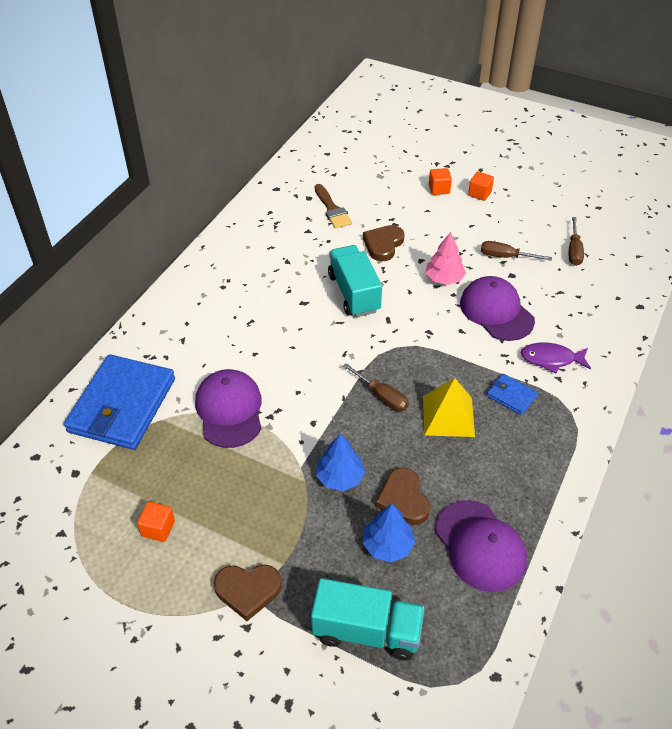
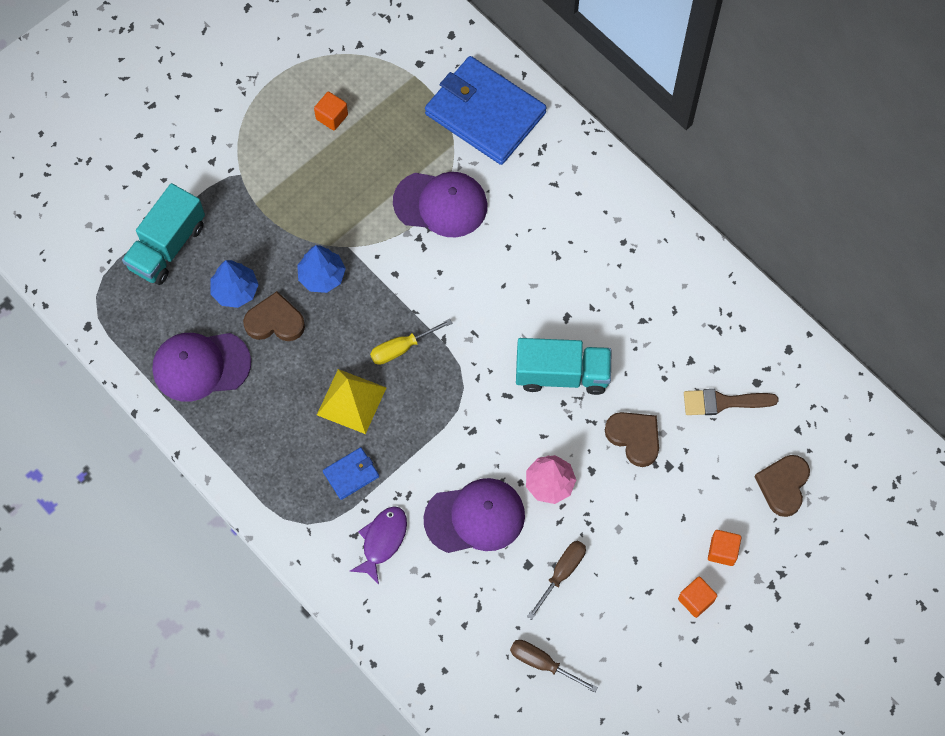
camera: 110 degrees right, 20 degrees up
(248, 591) = (242, 170): brown heart -> brown heart (783, 485)
(382, 396) = (401, 348): brown screwdriver -> yellow screwdriver

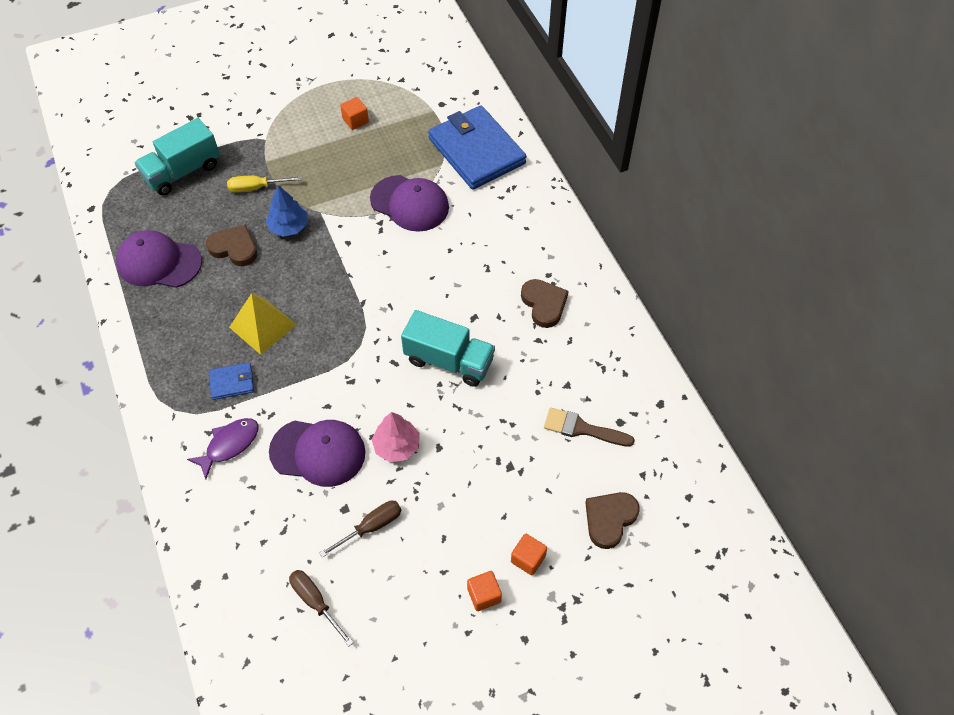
camera: 20 degrees right, 10 degrees down
(235, 290) = (216, 217): blue tree -> none
(401, 348) = (324, 298): yellow screwdriver -> yellow screwdriver (256, 188)
(634, 438) = (489, 433): brown heart -> brown heart (544, 304)

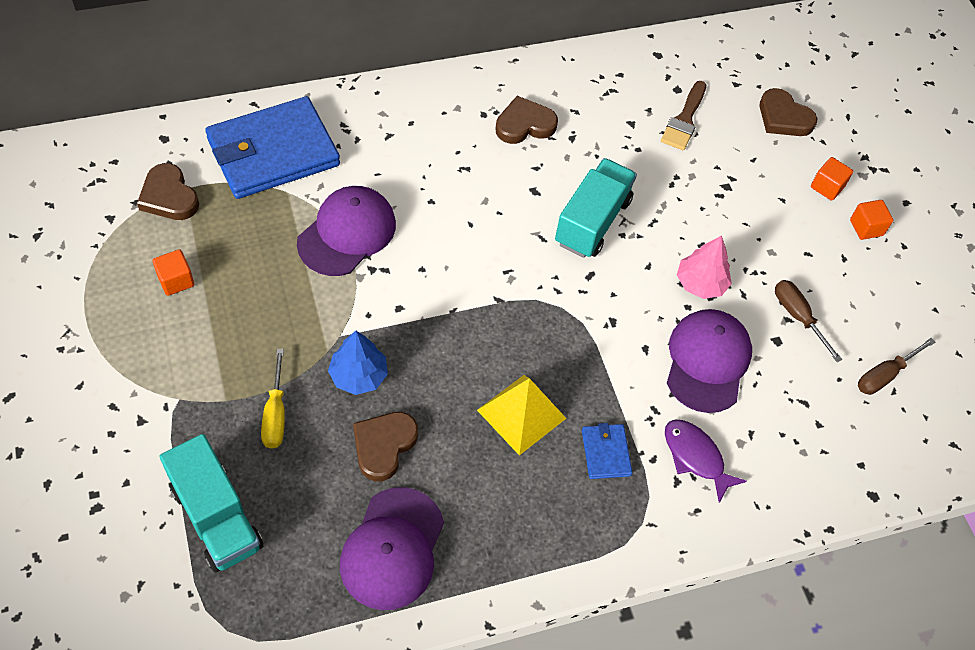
camera: 90 degrees left, 0 degrees up
(425, 104) = (169, 196): none -> brown heart

